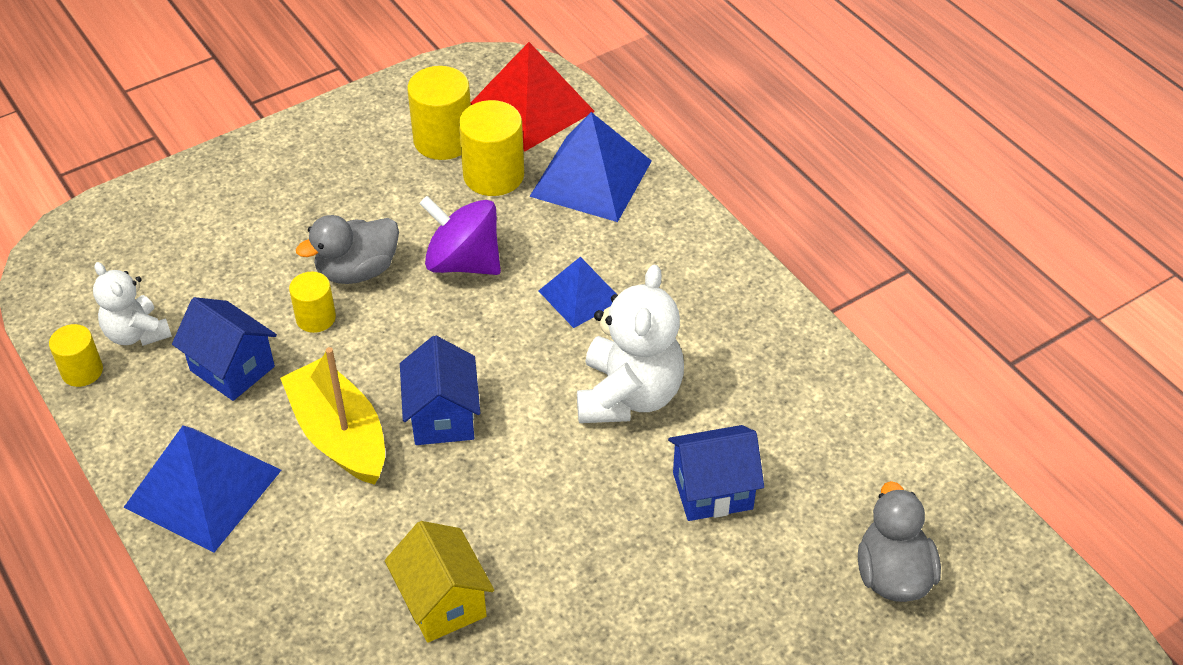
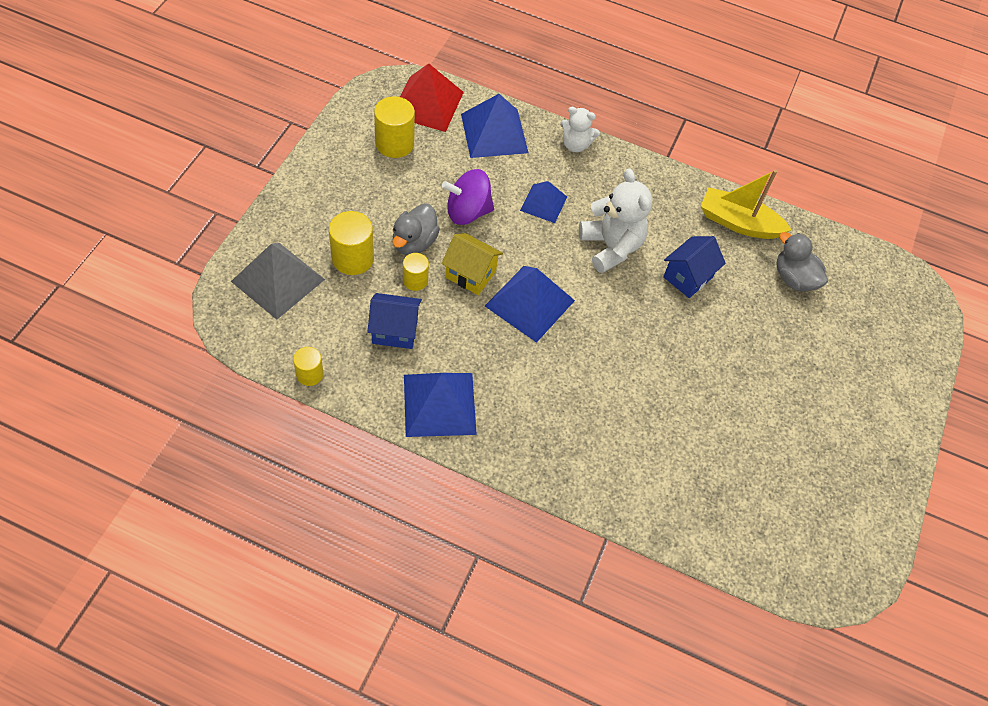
camera: 40 degrees left, 10 degrees up
(137, 333) = (321, 337): white teddy bear -> white teddy bear (575, 145)
(149, 243) = (277, 280): none -> grey pyramid
(339, 435) = (486, 339): yellow boat -> yellow boat (738, 223)
(442, 417) = (530, 303): blue house -> blue pyramid
(442, 602) = (611, 398): yellow house -> yellow house (470, 274)
(493, 175) = (440, 153): yellow cylinder -> yellow cylinder (352, 258)

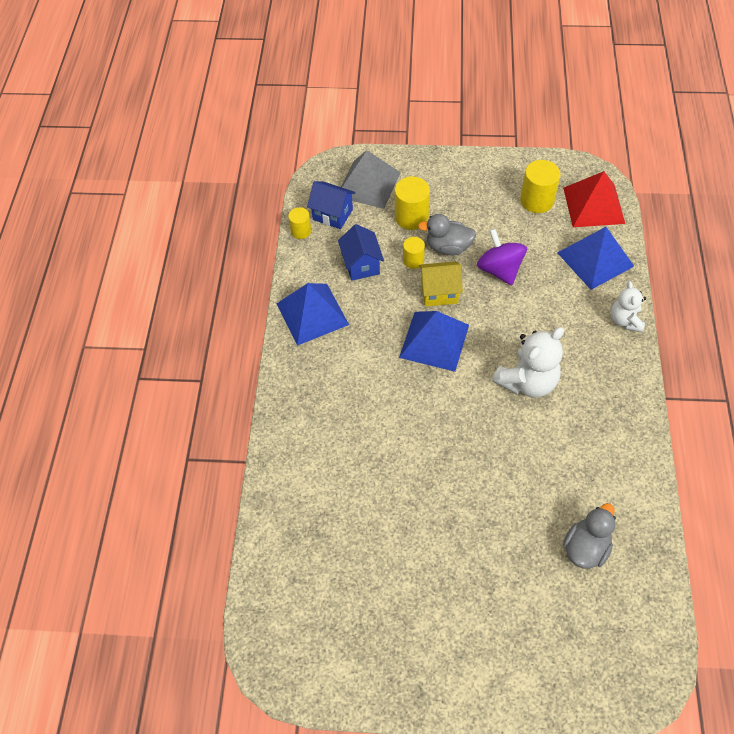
camera: 80 degrees right, 0 degrees up
(470, 274) = (439, 292): yellow house -> yellow house turned 75 degrees clockwise
(543, 203) = (542, 318): blue pyramid -> none
(687, 277) = (531, 452): blue house -> blue house (332, 214)
(738, 223) = (623, 479): yellow boat -> none

